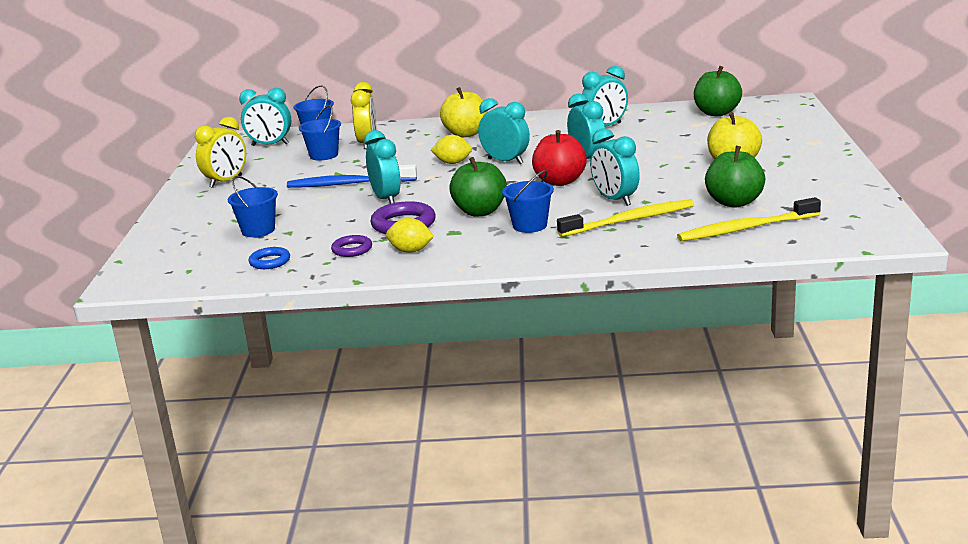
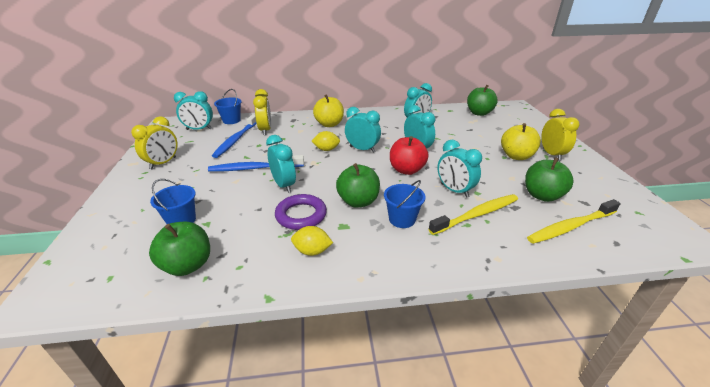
camera: 10 degrees left, 10 degrees up
(270, 262) = (187, 265): blue ring -> green apple
(324, 155) = (236, 140): blue bucket -> blue toothbrush
(352, 249) = (261, 248): purple ring -> none
(790, 160) = (551, 154): none -> yellow clock

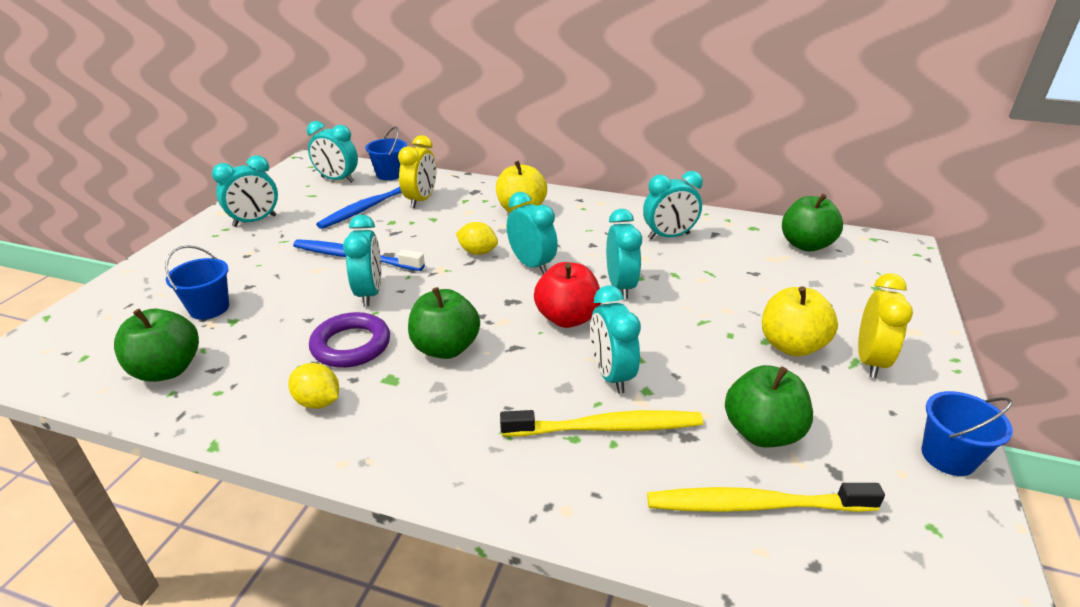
camera: 25 degrees right, 0 degrees up
(163, 163) = (255, 221): yellow clock -> turquoise clock
(402, 219) = (481, 396): blue bucket -> blue bucket (948, 457)

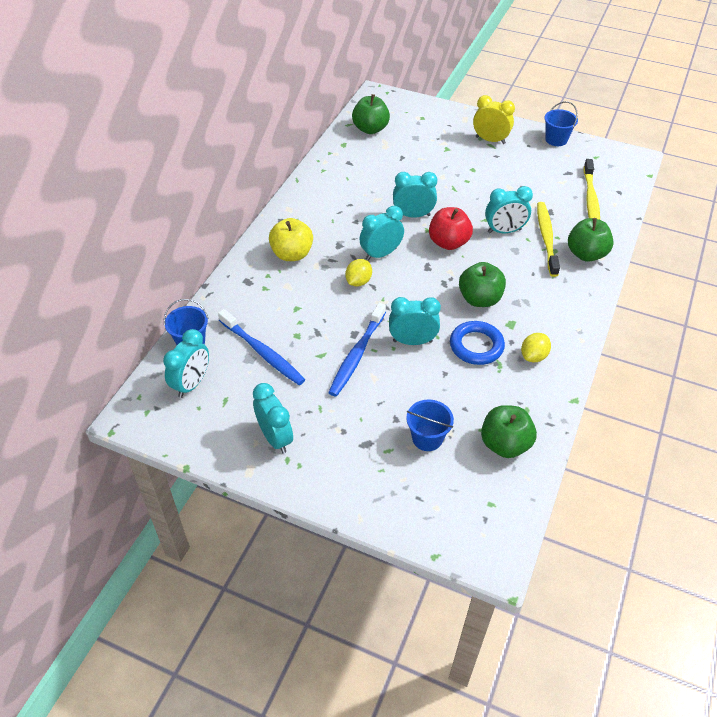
camera: 85 degrees left, 15 degrees up
(351, 345) = (476, 346): purple ring -> blue ring
(421, 200) = (257, 317): yellow clock -> none
(669, 236) = (349, 183): turquoise clock -> none
(762, 432) = (545, 188): green apple -> green apple (586, 254)
(791, 346) = (477, 162): yellow apple -> none

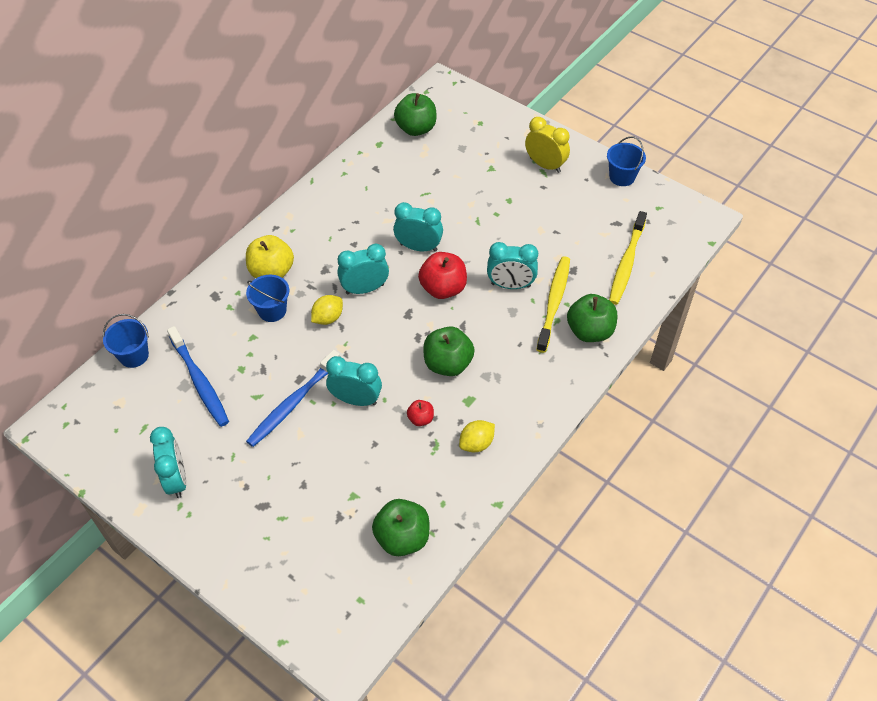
camera: 15 degrees right, 5 degrees up
(191, 384) = (118, 402): turquoise clock -> none
(427, 438) = (326, 513): blue bucket -> blue bucket (272, 310)
(476, 346) = (420, 419): blue ring -> red apple

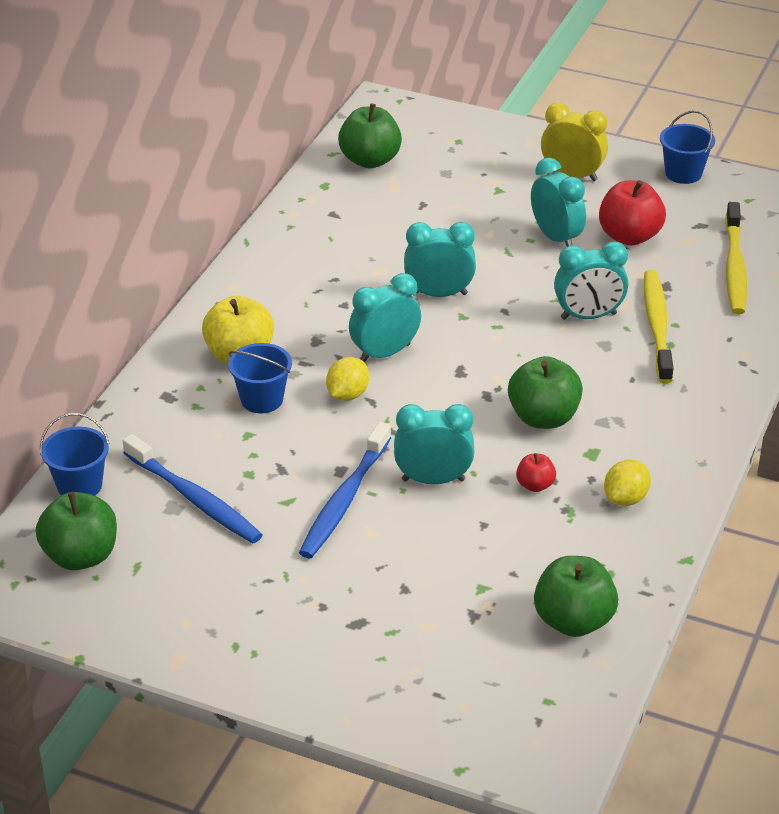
camera: 15 degrees left, 15 degrees down
(176, 479) = (216, 617): turquoise clock -> turquoise clock (556, 238)
(443, 288) = (496, 335): red apple -> red apple (629, 236)
(590, 331) = (720, 349): green apple -> green apple (81, 556)

